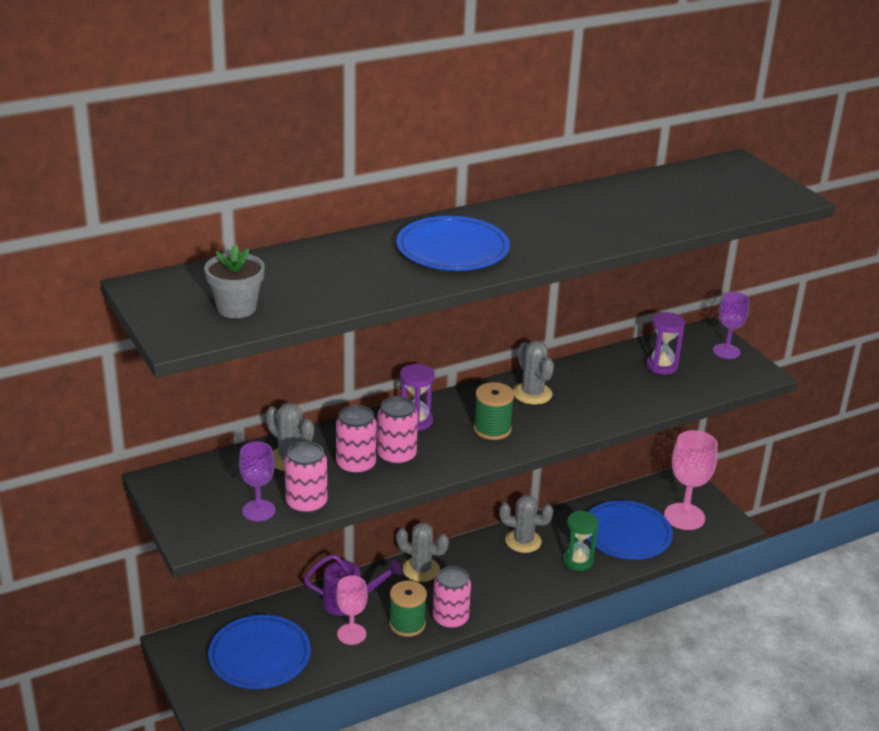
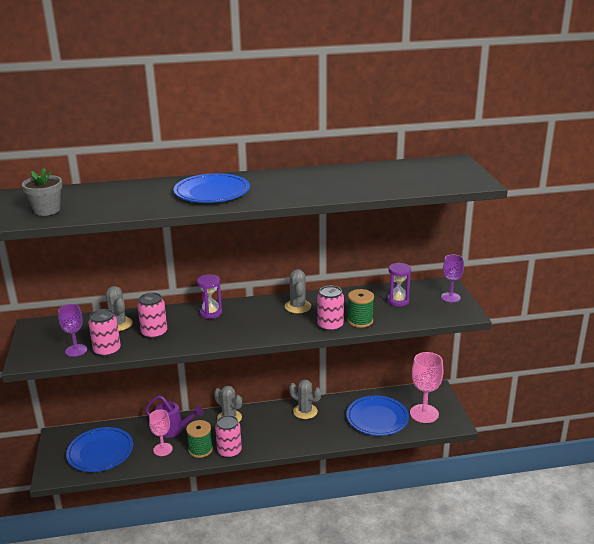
camera: 20 degrees right, 5 degrees down
(396, 456) = (183, 331): pink can -> pink can (330, 326)
(492, 429) = (256, 324): green spool -> green spool (360, 321)
(578, 561) = (334, 430): green hourglass -> none

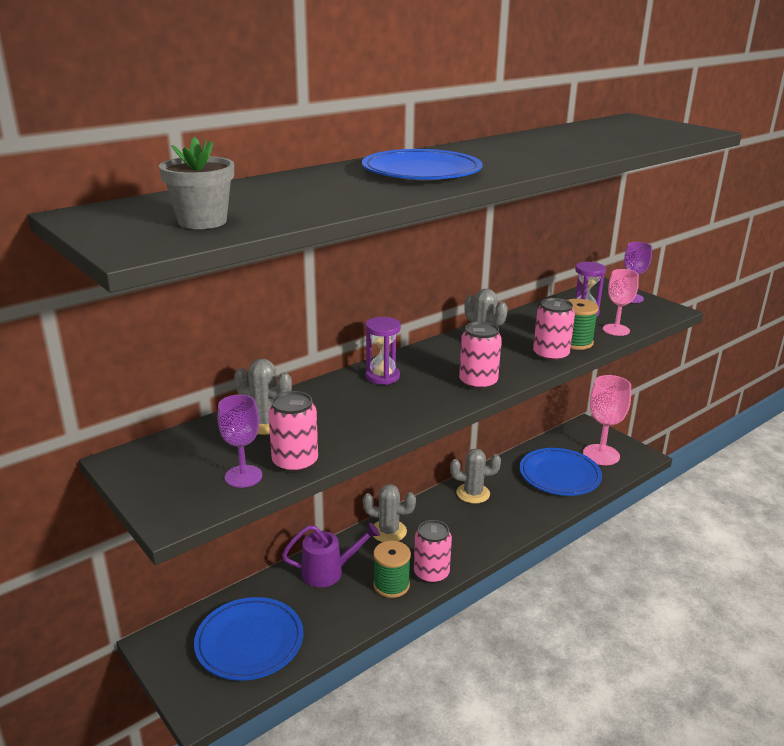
camera: 30 degrees left, 0 degrees up
(154, 333) = (336, 421): pink can -> pink can (478, 383)
(163, 449) = (339, 604): pink goblet -> pink goblet (616, 330)

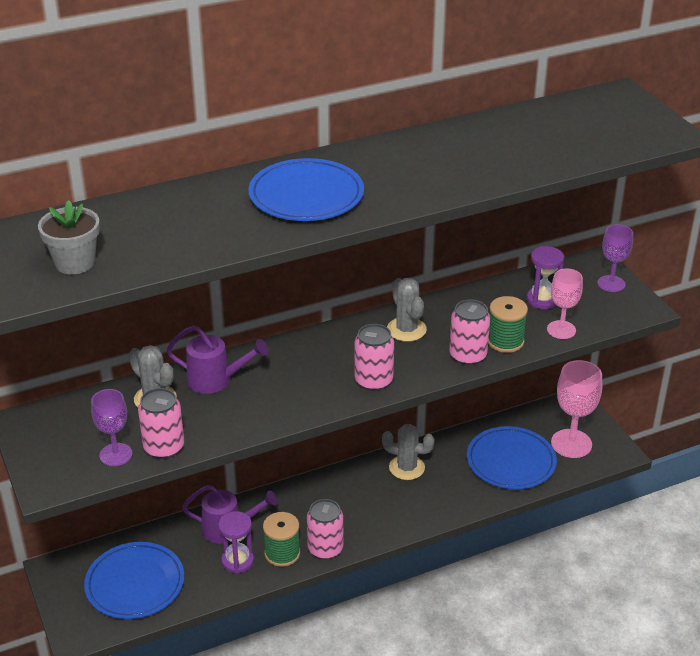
camera: 15 degrees right, 10 degrees up
(322, 400) = (216, 380): none -> purple watering can
(382, 376) = (285, 359): purple hourglass -> purple hourglass (237, 561)
(388, 531) = (302, 496): grey cactus -> none

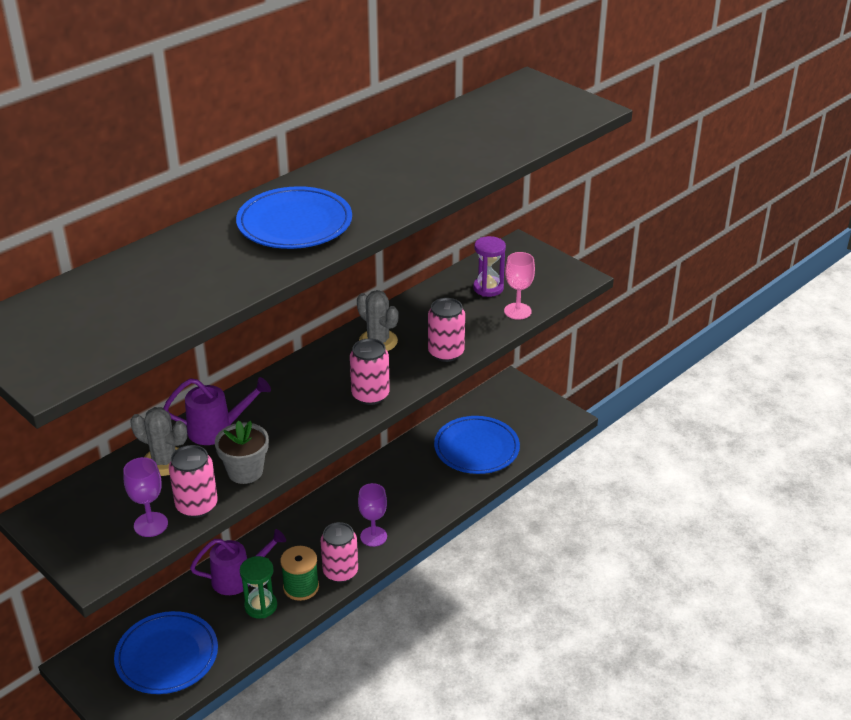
camera: 20 degrees left, 0 degrees up
(75, 263) = (98, 332): grey flower pot -> grey flower pot (245, 471)
(237, 561) = (261, 606): purple hourglass -> green hourglass
(406, 467) = (384, 477): grey cactus -> none
(505, 341) = (473, 332): green spool -> none
(571, 443) = (523, 419): pink goblet -> none
(611, 284) = (541, 261): purple goblet -> purple goblet (373, 536)

